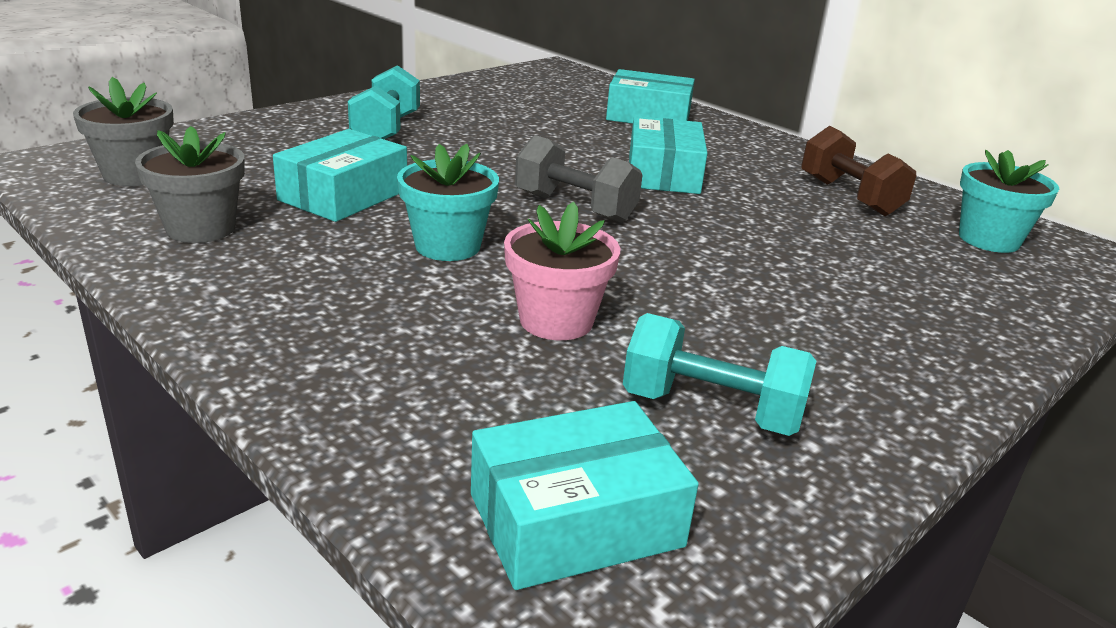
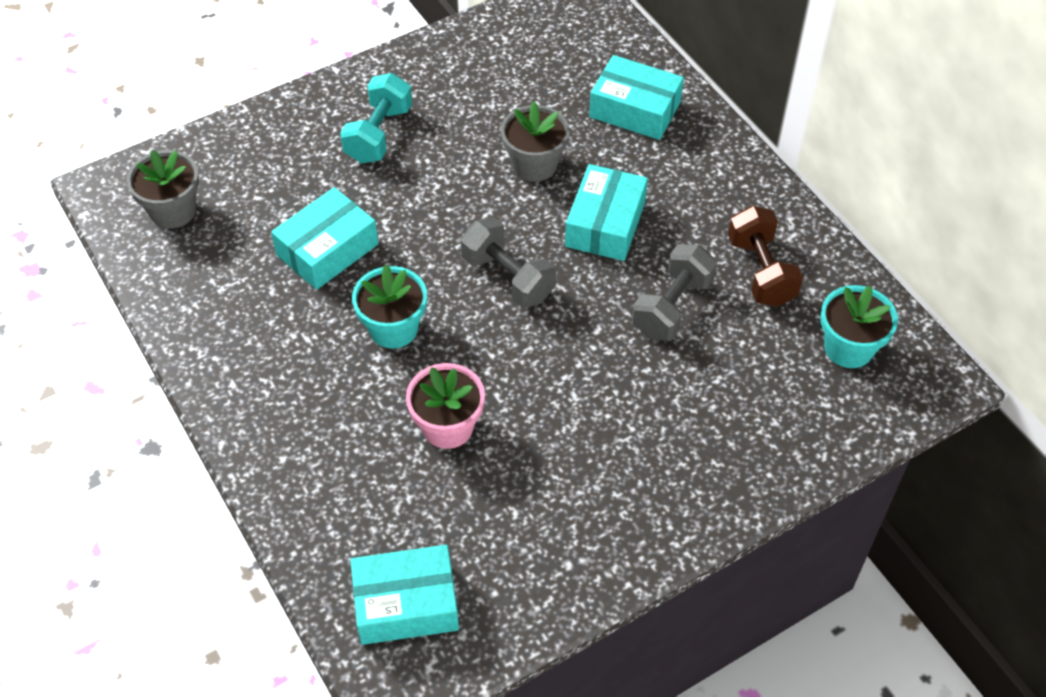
camera: 15 degrees right, 25 degrees up
(201, 228) = (220, 293): grey flower pot -> grey flower pot (534, 165)
(711, 410) = (518, 527): turquoise dumbbell -> none
(776, 220) = (672, 307): none -> grey dumbbell

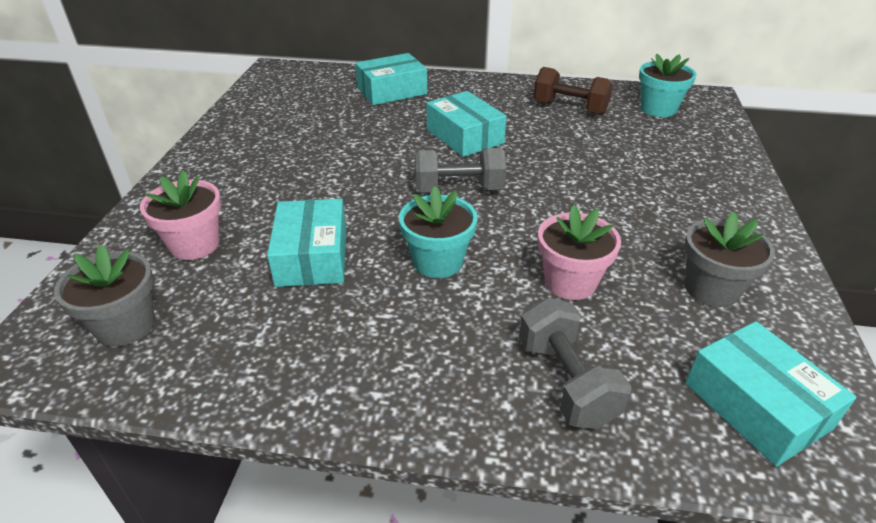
camera: 50 degrees left, 15 degrees down
(276, 173) = (194, 244): none -> pink flower pot
(378, 134) = (248, 181): turquoise dumbbell -> none
(406, 604) = (756, 405): turquoise box -> turquoise box turned 60 degrees counterclockwise
(534, 165) = (378, 137): grey flower pot -> grey flower pot (711, 289)
(672, 307) = (563, 144): grey dumbbell -> grey dumbbell (566, 381)

